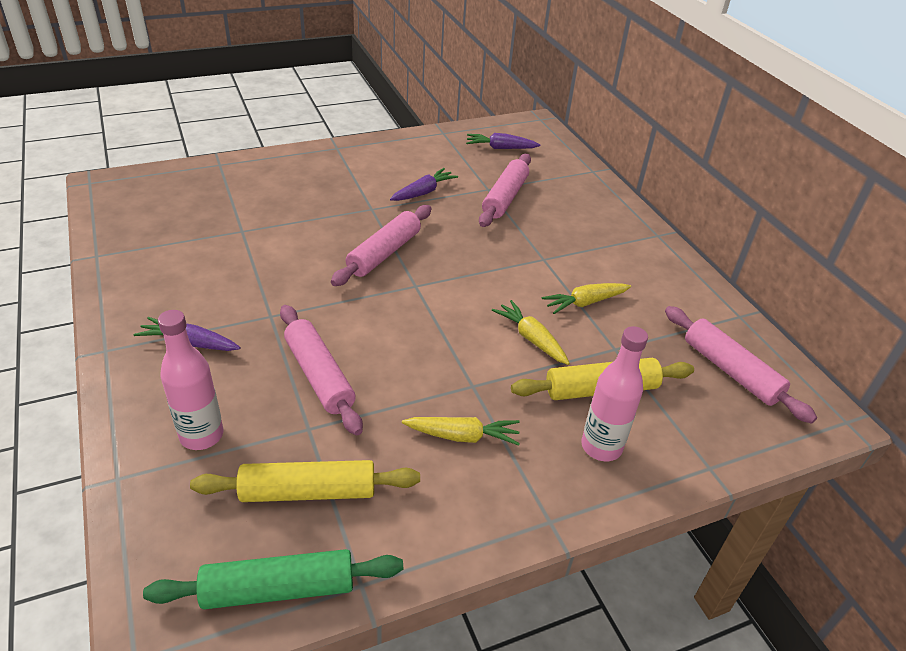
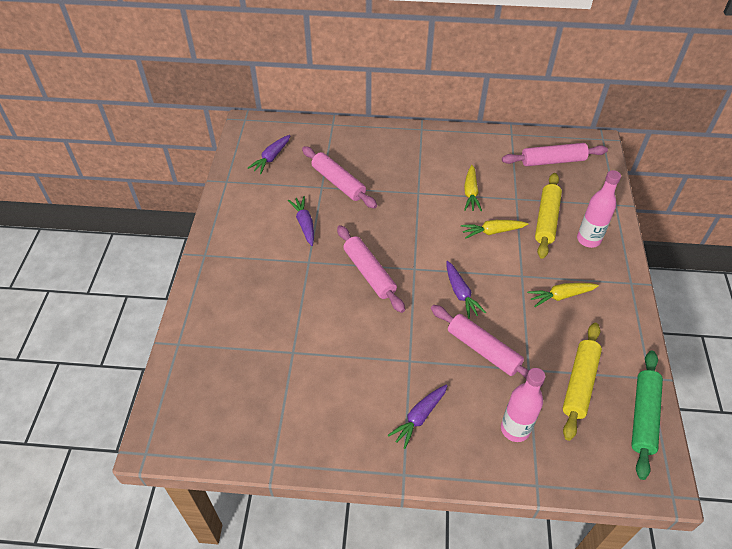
camera: 60 degrees left, 10 degrees up
(319, 376) = (483, 350): pink rolling pin -> pink rolling pin turned 45 degrees clockwise
(401, 334) = (460, 293): none -> purple carrot
(462, 436) = (561, 296): yellow carrot -> yellow carrot turned 135 degrees counterclockwise

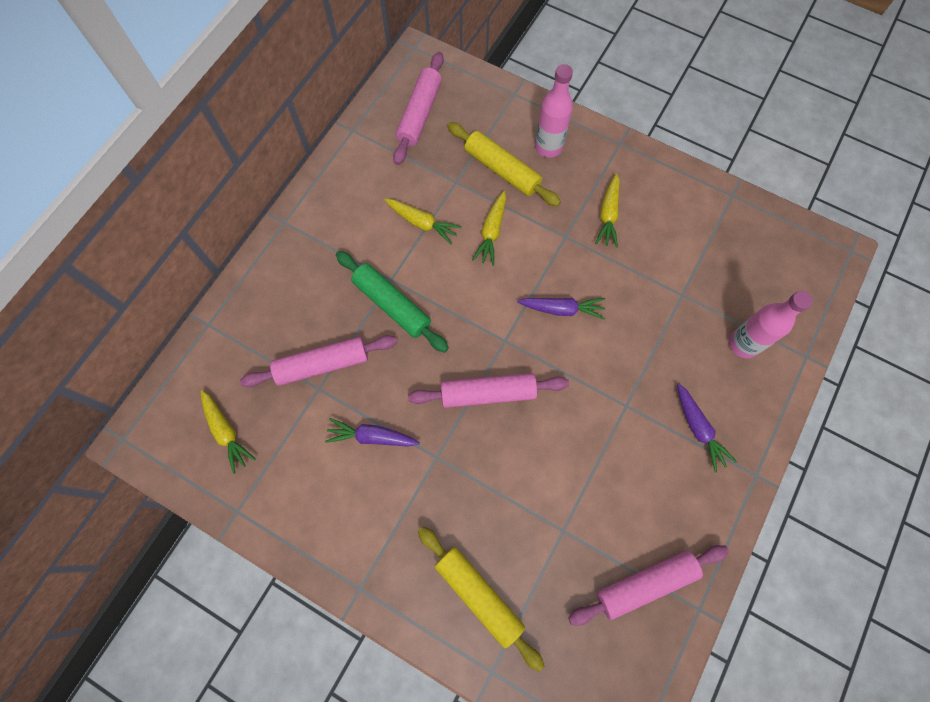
camera: 65 degrees left, 20 degrees up
(271, 158) = (226, 432): purple carrot -> yellow carrot
(483, 350) = (642, 324): pink rolling pin -> pink rolling pin (645, 583)
(579, 383) = (716, 258): yellow rolling pin -> yellow rolling pin (478, 595)
(643, 416) = (769, 225): green rolling pin -> green rolling pin (392, 305)

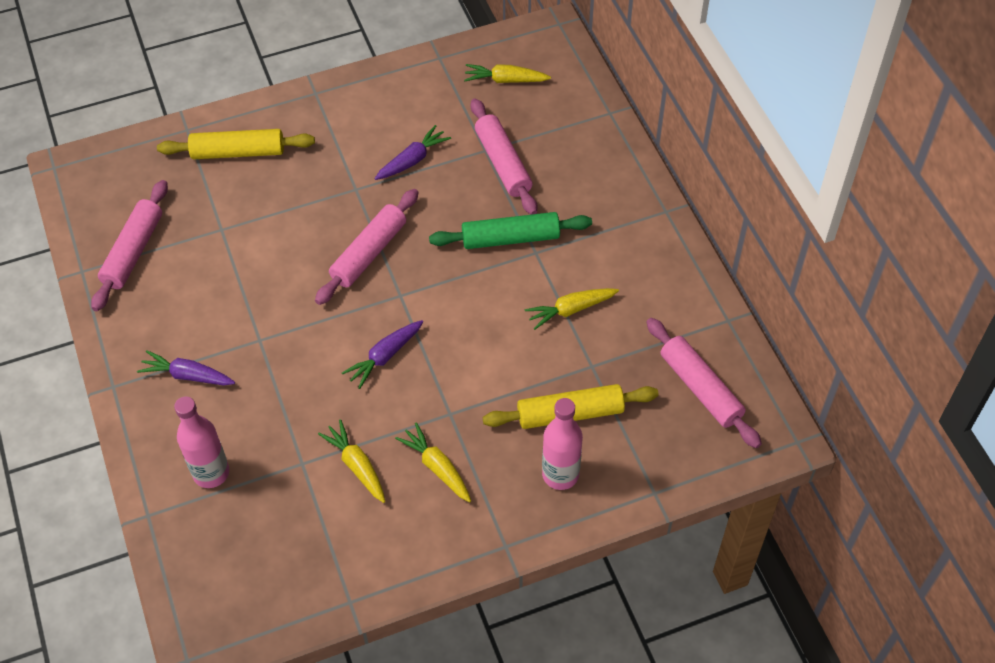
camera: 130 degrees right, 15 degrees down
(322, 364) = (503, 163): pink rolling pin -> pink rolling pin turned 45 degrees counterclockwise
(491, 232) = (511, 357): yellow carrot -> yellow carrot (357, 465)

